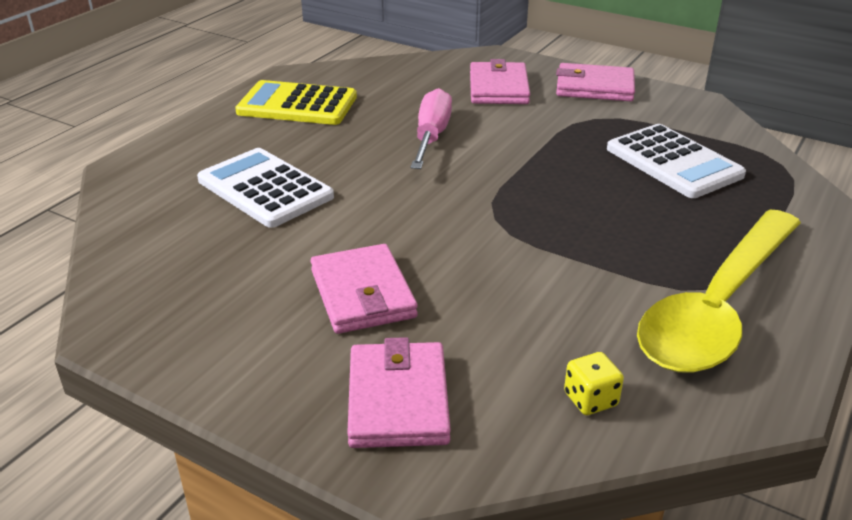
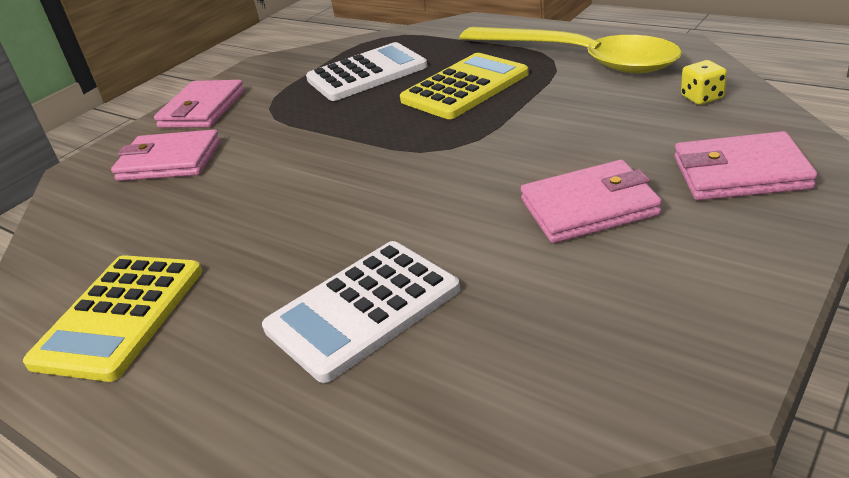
camera: 80 degrees left, 0 degrees up
(431, 137) = (269, 195): pink screwdriver -> none
(633, 224) = (465, 87): none -> yellow calculator

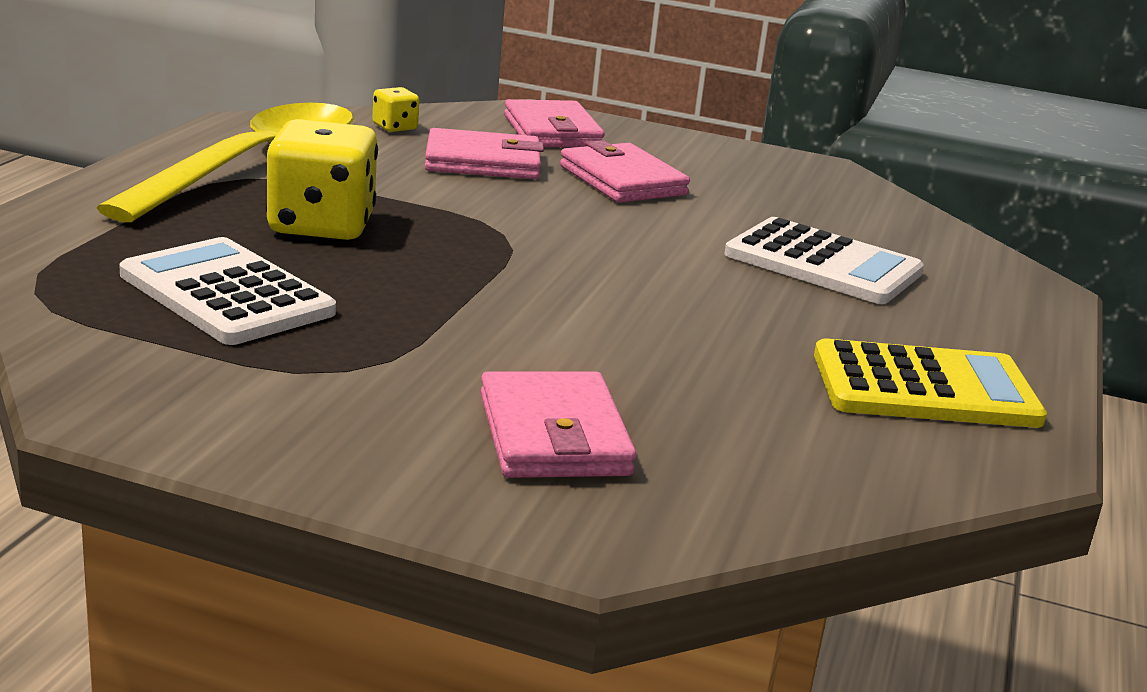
camera: 115 degrees left, 10 degrees down
(202, 109) = (332, 442): pink wallet -> pink wallet (483, 162)
(465, 87) = (321, 225): yellow calculator -> yellow dice

